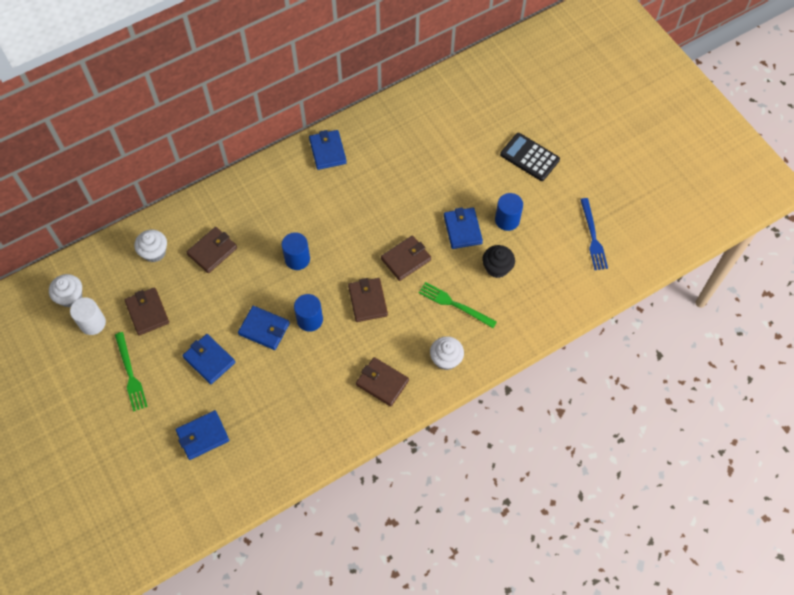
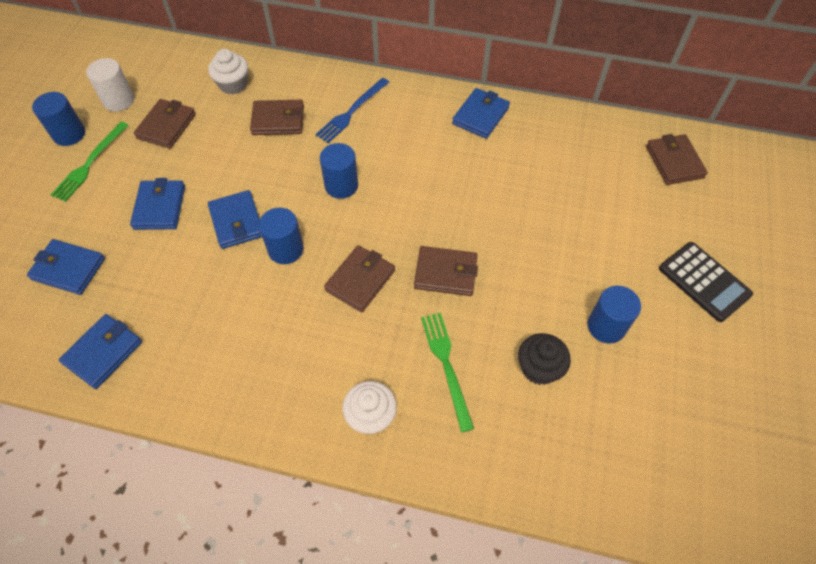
camera: 45 degrees right, 5 degrees down
(70, 297) = (131, 68): white cupcake -> none
(90, 369) = (69, 134): none -> blue cylinder
(382, 383) = (277, 376): brown wallet -> brown wallet (674, 162)
(462, 229) = (541, 294): blue wallet -> blue wallet (103, 352)
(529, 157) = (704, 282): black calculator -> black calculator turned 150 degrees clockwise
(593, 237) = (703, 437): blue fork -> blue fork (352, 112)

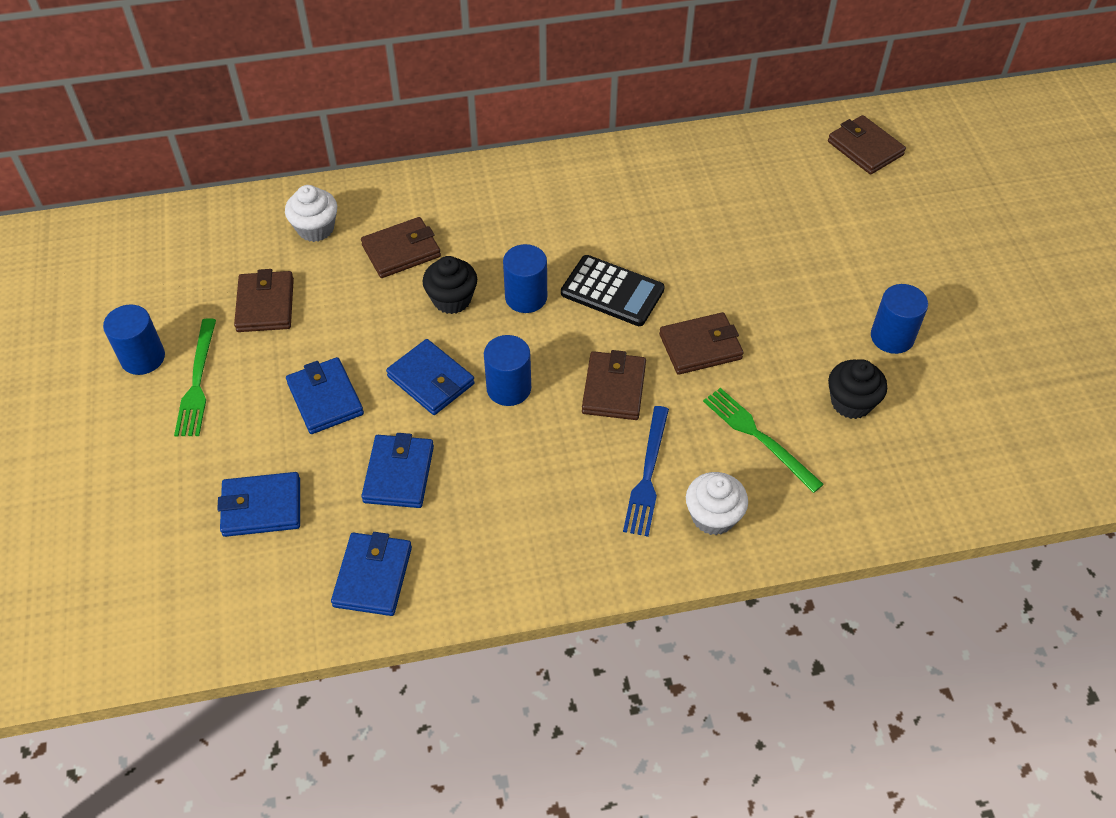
camera: 25 degrees left, 5 degrees down
(119, 100) = (179, 296): white cylinder -> none
(289, 168) = (452, 299): none -> black cupcake
(352, 112) = (483, 212): blue fork -> blue fork (647, 475)
(480, 116) = (634, 167): blue wallet -> blue wallet (399, 474)
(704, 282) = (959, 258): black calculator -> black calculator (612, 291)

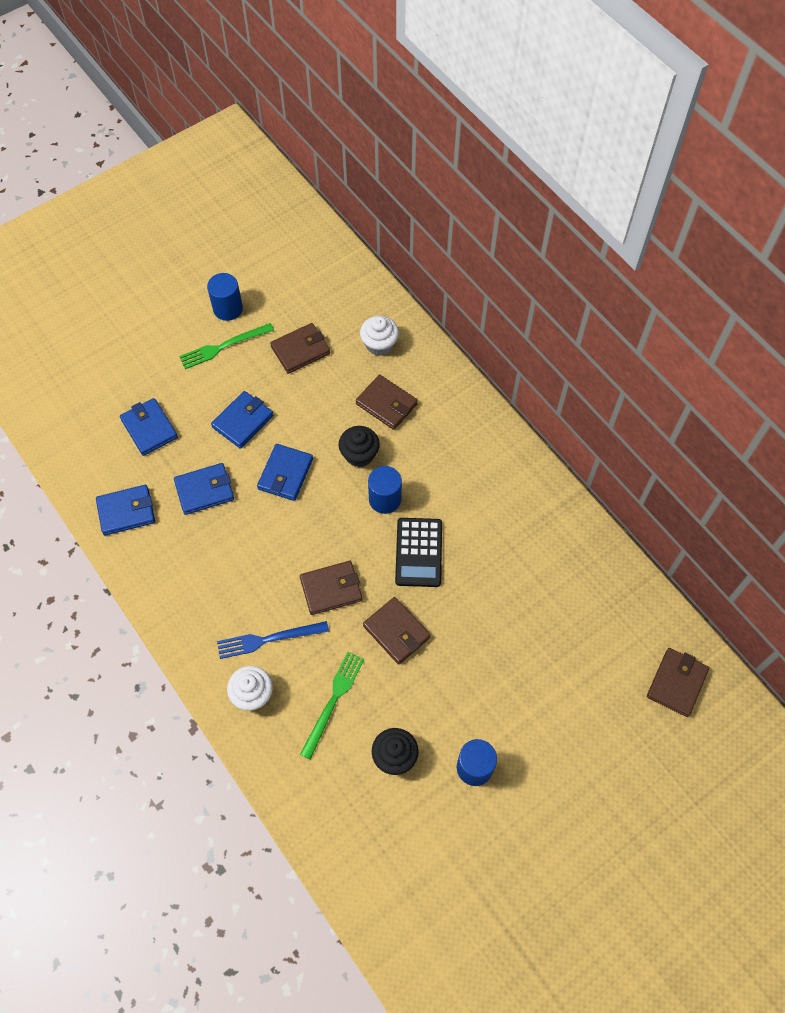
camera: 65 degrees right, 10 degrees up
(508, 388) = (301, 523): blue cylinder -> none

